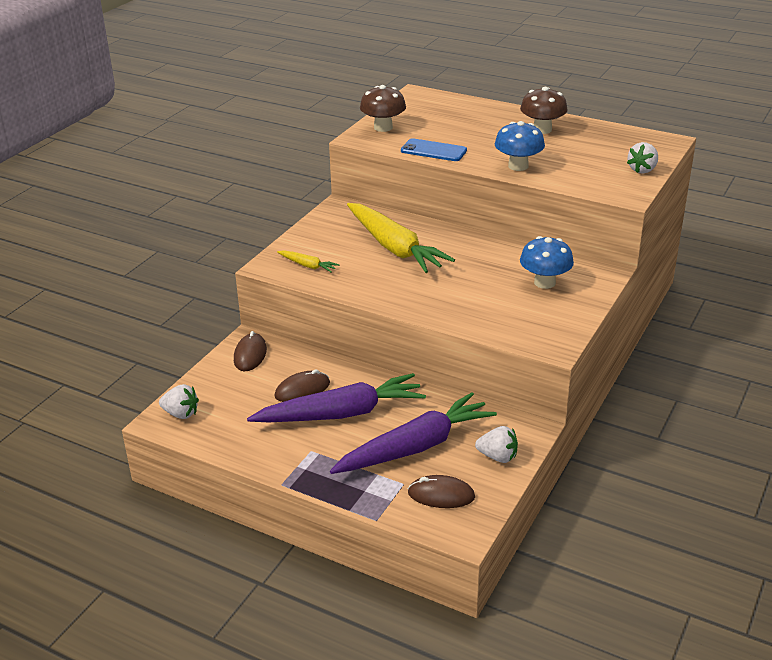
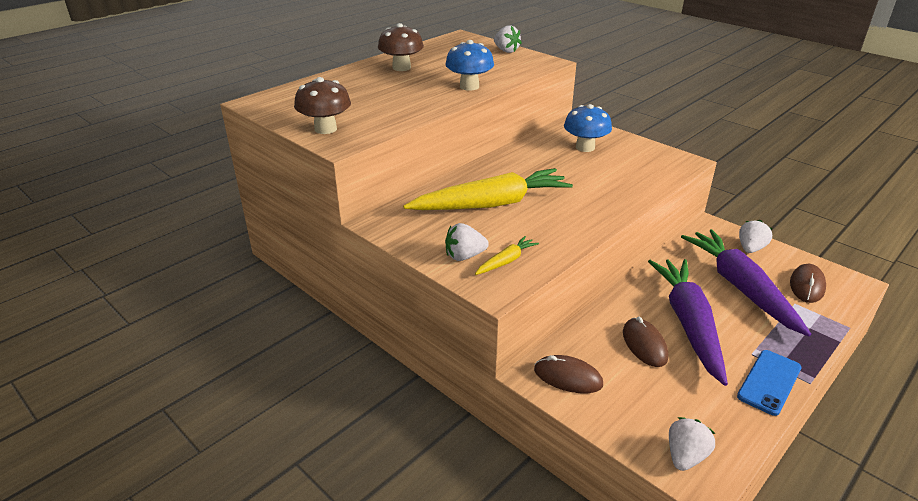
camera: 75 degrees left, 0 degrees up
(307, 248) = (464, 256): none -> white strawberry
(433, 151) = (407, 114): blue phone -> blue phone (769, 382)

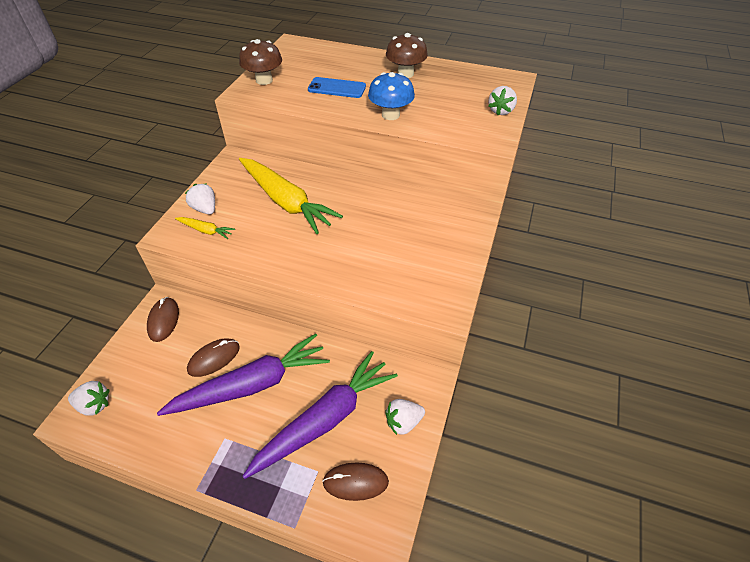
camera: 65 degrees right, 15 degrees up
(585, 147) = (425, 230): blue mushroom -> none
(750, 248) = (403, 422): white strawberry -> white strawberry turned 150 degrees clockwise
(769, 382) = (189, 455): blue phone -> blue phone (337, 88)

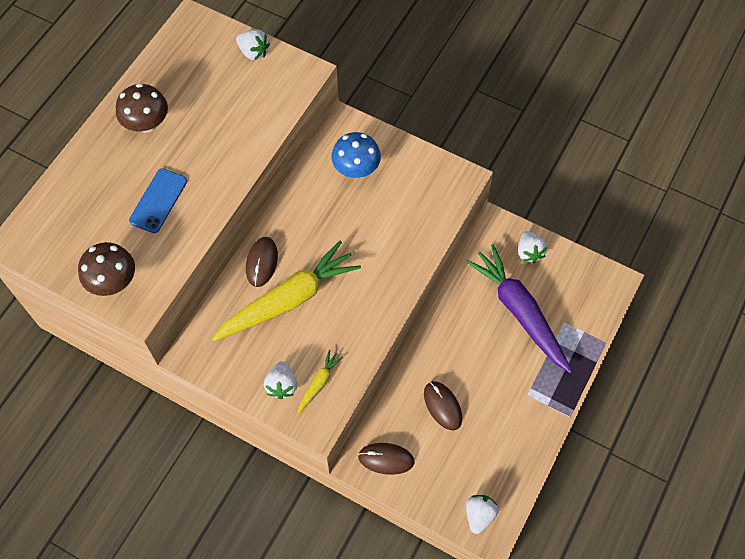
camera: 80 degrees left, 15 degrees up
(205, 209) = (282, 385): white strawberry -> white strawberry turned 60 degrees counterclockwise
(252, 385) = (477, 371): purple carrot -> none
(355, 482) = (575, 295): brown mouse -> brown mouse (261, 262)
(390, 115) = (233, 154): blue mushroom -> blue mushroom (356, 169)

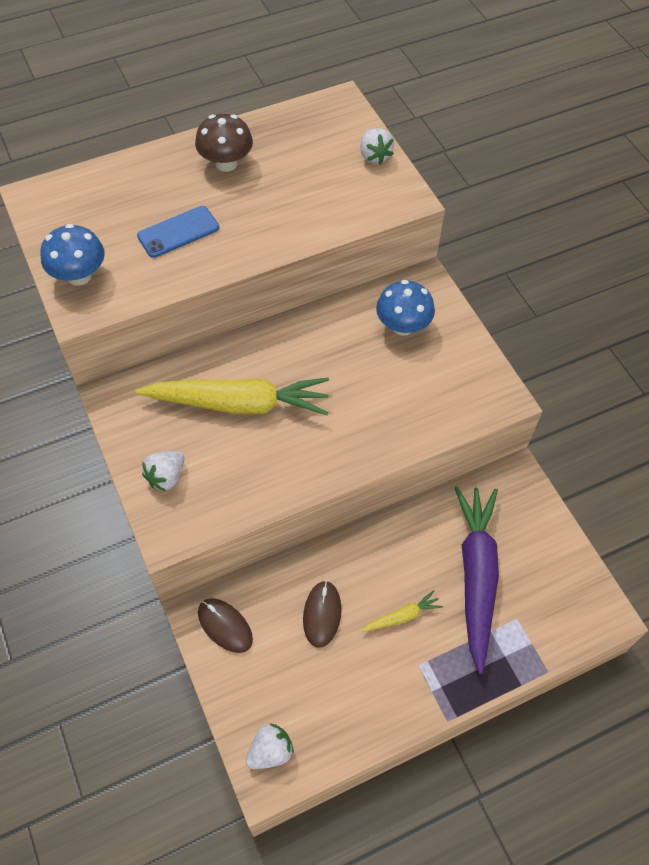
camera: 35 degrees right, 5 degrees down
(113, 281) = (79, 275): brown mushroom -> blue mushroom
(261, 262) = (243, 355): brown mouse -> none
(319, 383) = (201, 498): yellow carrot -> yellow carrot (402, 616)
(529, 252) = (533, 524): white strawberry -> none

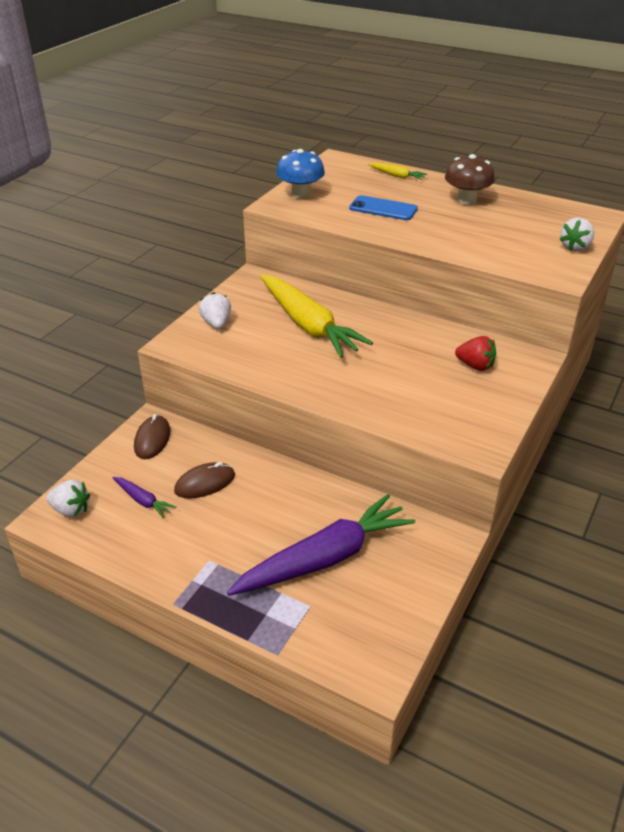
camera: 55 degrees right, 20 degrees down
(166, 477) = (216, 323): white strawberry -> white strawberry turned 75 degrees clockwise
(305, 680) = (143, 501): none -> purple carrot
(402, 616) = (244, 529): yellow carrot -> yellow carrot (397, 176)
(403, 326) = (475, 366): blue mushroom -> red strawberry

